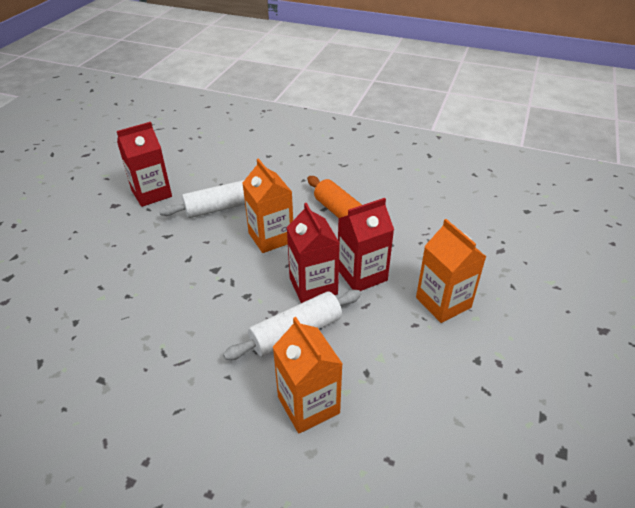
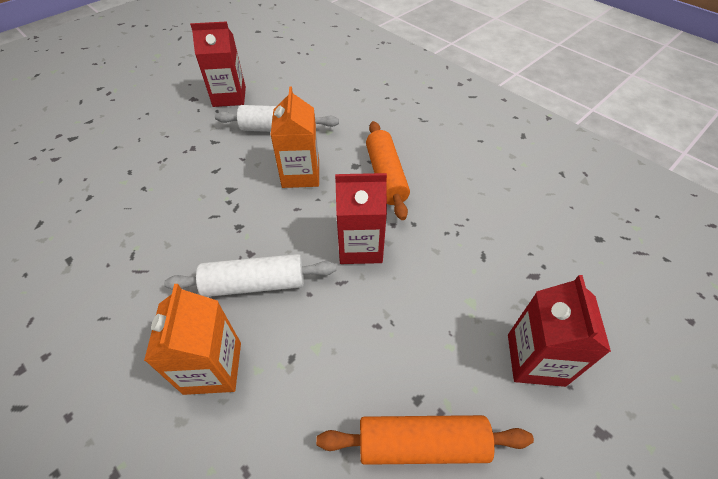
camera: 25 degrees right, 10 degrees up
(313, 286) = (305, 240): red carton -> red carton (535, 359)
(443, 302) = (425, 312): orange carton -> none
(499, 386) = (422, 444): none -> orange rolling pin

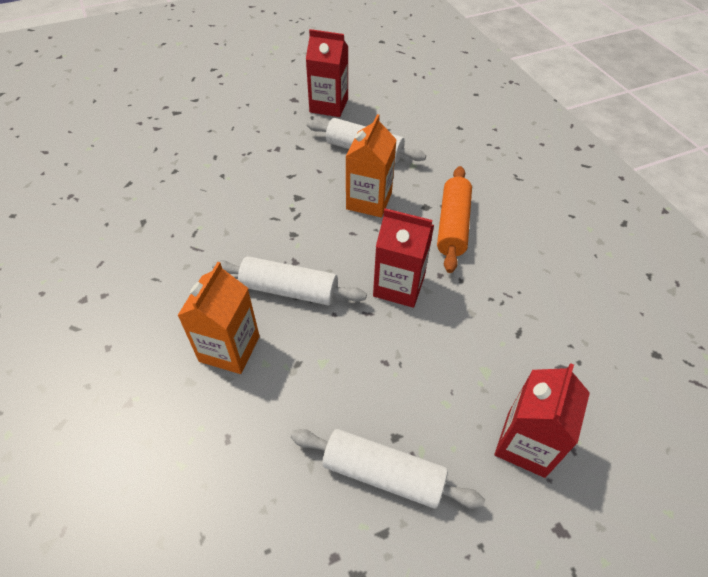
camera: 20 degrees right, 0 degrees up
(422, 444) = (383, 474): orange rolling pin -> white rolling pin

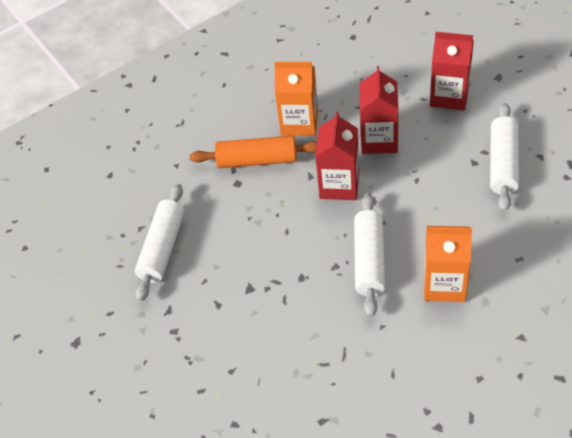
camera: 95 degrees left, 0 degrees up
(329, 105) = (85, 301): red carton -> red carton (379, 140)
(369, 201) = (240, 228): orange carton -> orange carton (299, 123)

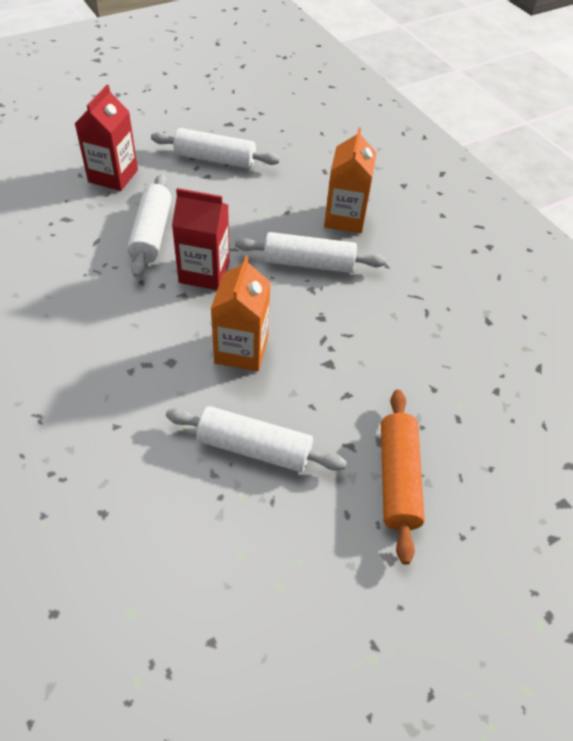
camera: 95 degrees left, 0 degrees up
(257, 160) = (140, 339): orange rolling pin -> orange rolling pin (398, 479)
(299, 123) = (96, 294): orange carton -> orange carton (241, 350)
(379, 140) = (151, 233): red carton -> white rolling pin

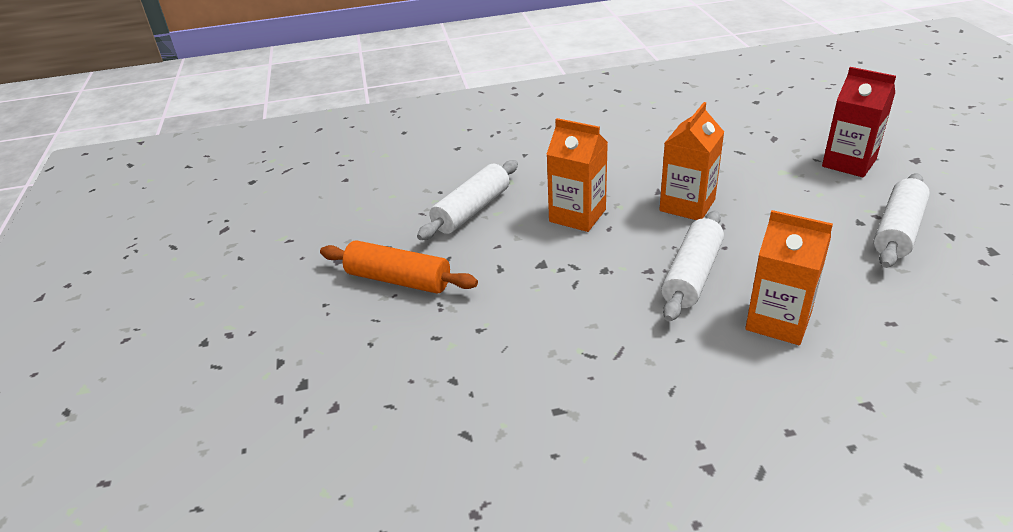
camera: 115 degrees right, 15 degrees down
(151, 233) = (750, 180): white rolling pin -> none
(204, 272) = (687, 205): red carton -> orange carton

